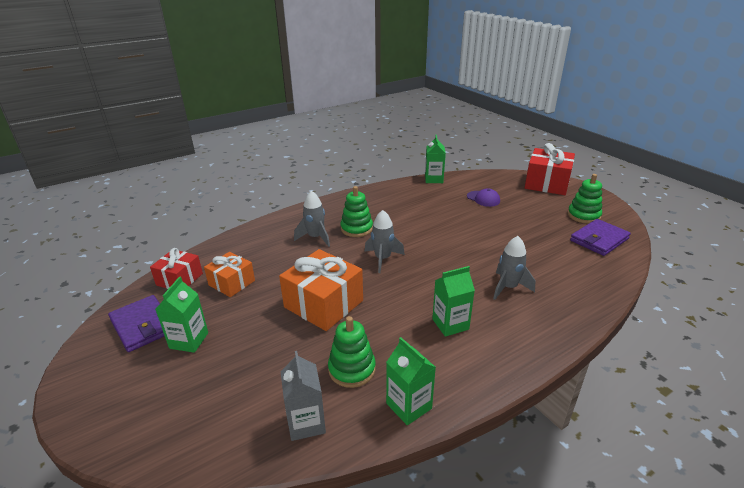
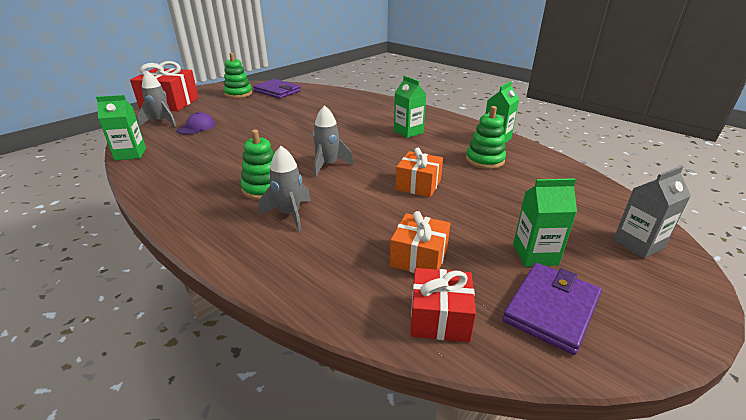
camera: 105 degrees left, 0 degrees up
(306, 423) = (547, 168): grey carton -> grey carton (638, 244)
(324, 304) = (418, 185): orange gift -> orange gift, size x0.61
(508, 287) = (352, 116): grey rocket -> grey rocket (162, 122)

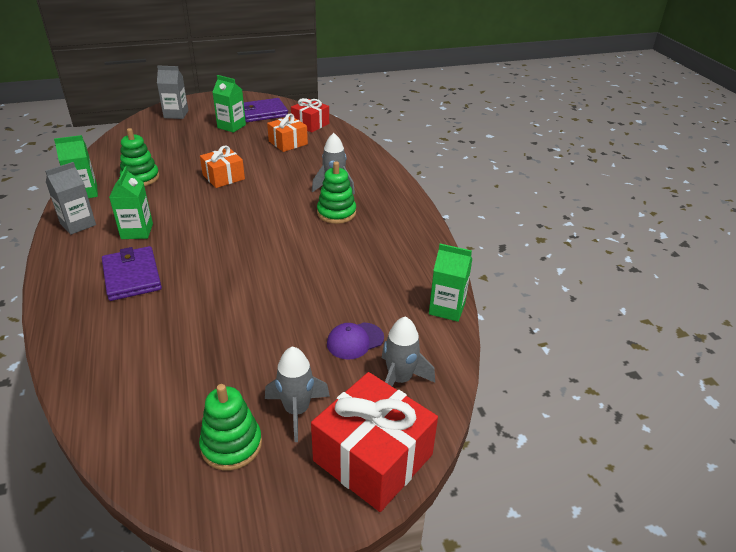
camera: 150 degrees left, 5 degrees up
(277, 91) = (158, 421): purple wallet -> purple wallet (132, 276)
(328, 165) = (265, 217): grey rocket -> grey rocket (297, 411)
(453, 125) = (78, 224): none -> grey carton

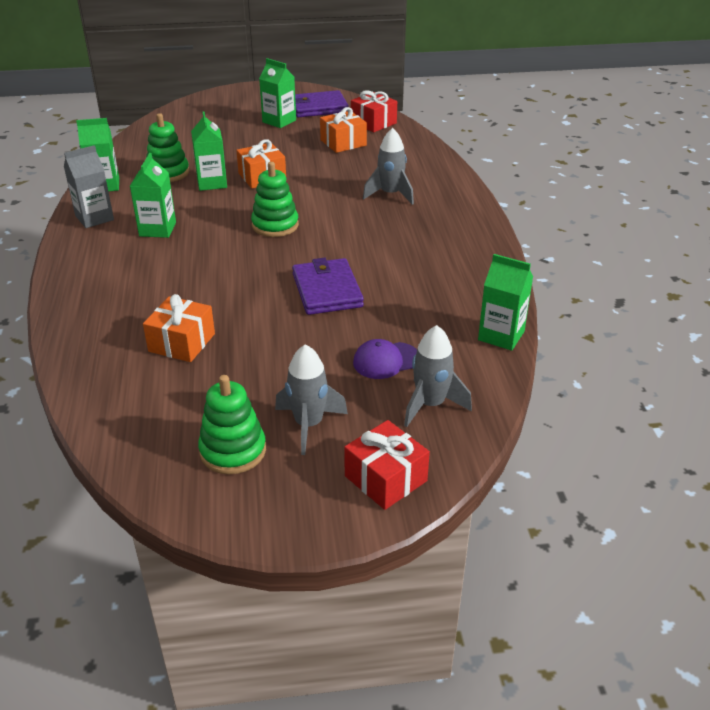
camera: 10 degrees right, 0 degrees up
(132, 276) = (147, 275): purple wallet -> purple wallet (327, 290)
(171, 340) = (182, 342): none -> orange gift
(176, 114) = (216, 105): grey carton -> none
(180, 185) = (212, 183): none -> green carton
(336, 213) = (388, 224): green stacking toy -> green stacking toy (275, 225)
(373, 457) = (386, 478): red gift -> red gift, size x0.61

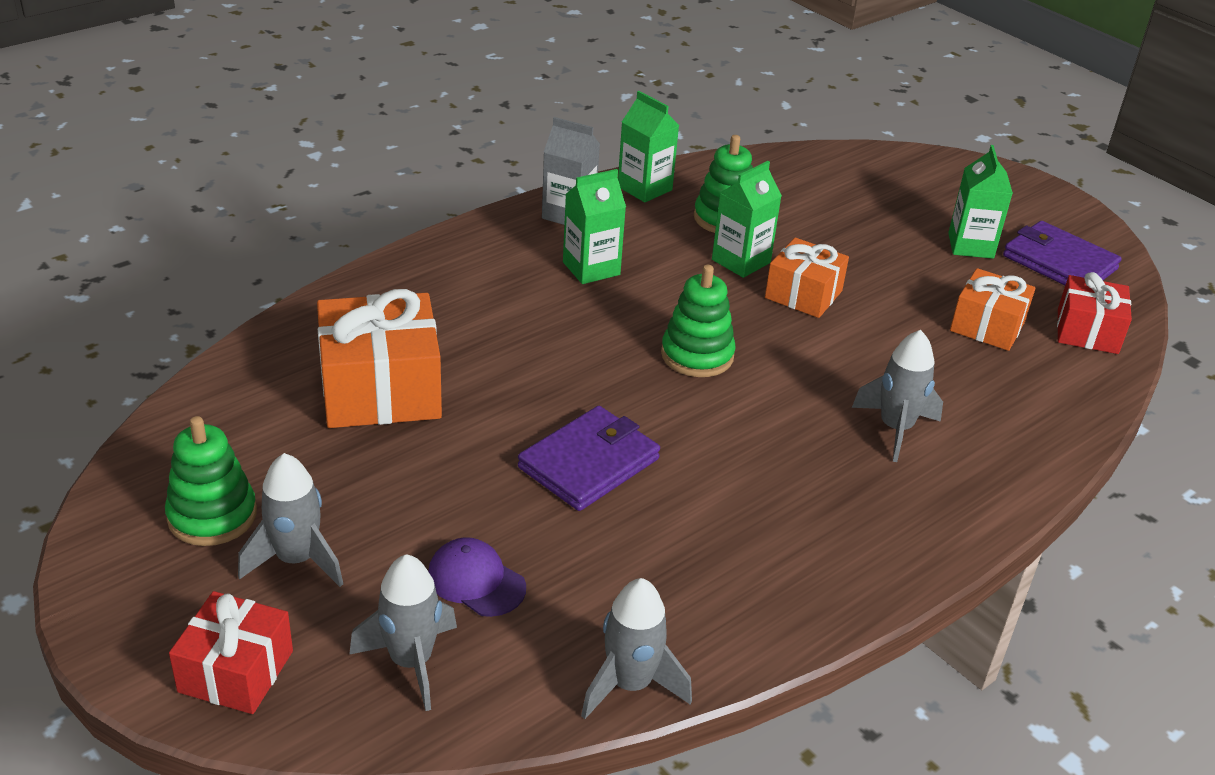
camera: 55 degrees right, 0 degrees up
(182, 342) = (380, 389): orange gift -> orange gift, size x1.63
(501, 336) = (630, 684): green carton -> grey rocket

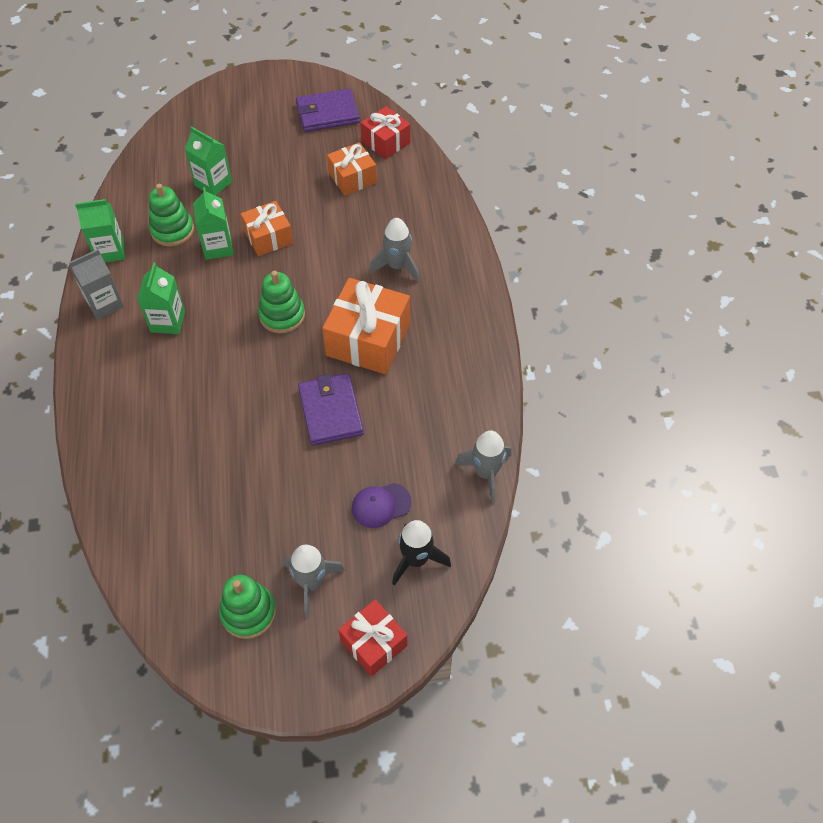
camera: 55 degrees left, 20 degrees up
(380, 389) = (199, 482): orange gift -> orange gift (368, 339)
(411, 662) = (416, 559): grey rocket -> black rocket
(970, 246) = (285, 139): green carton -> green carton (213, 184)

